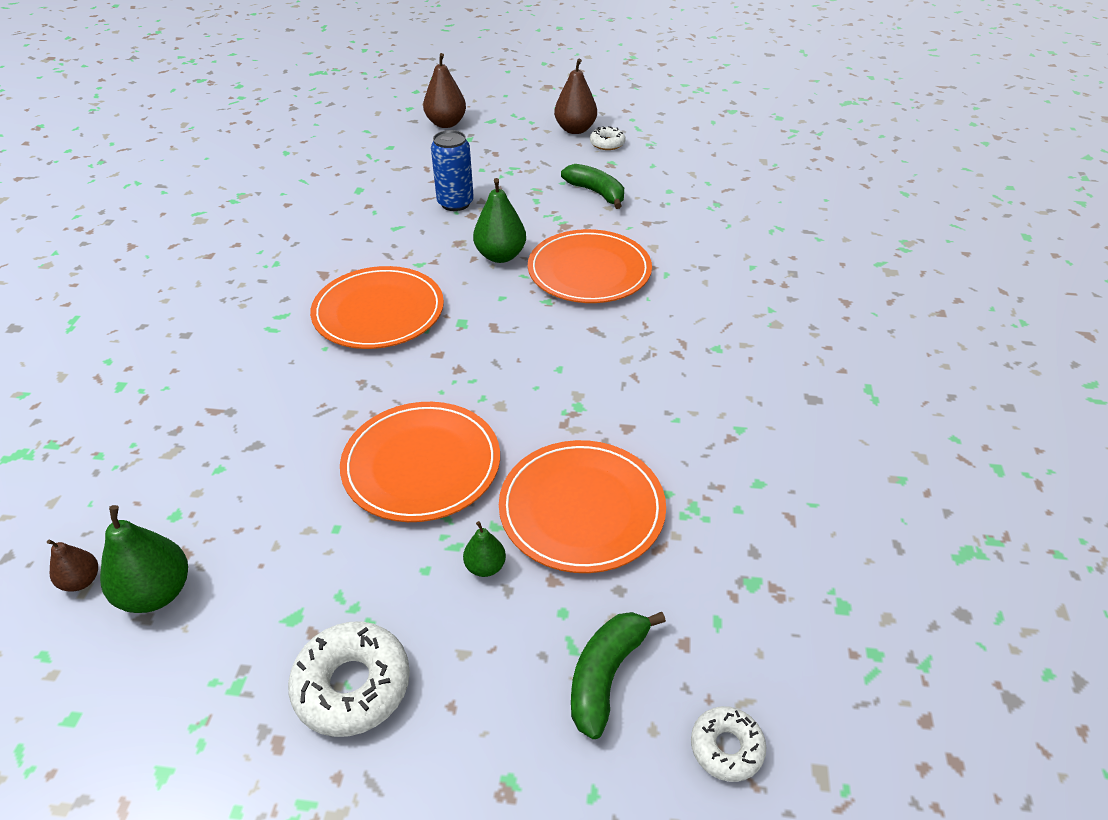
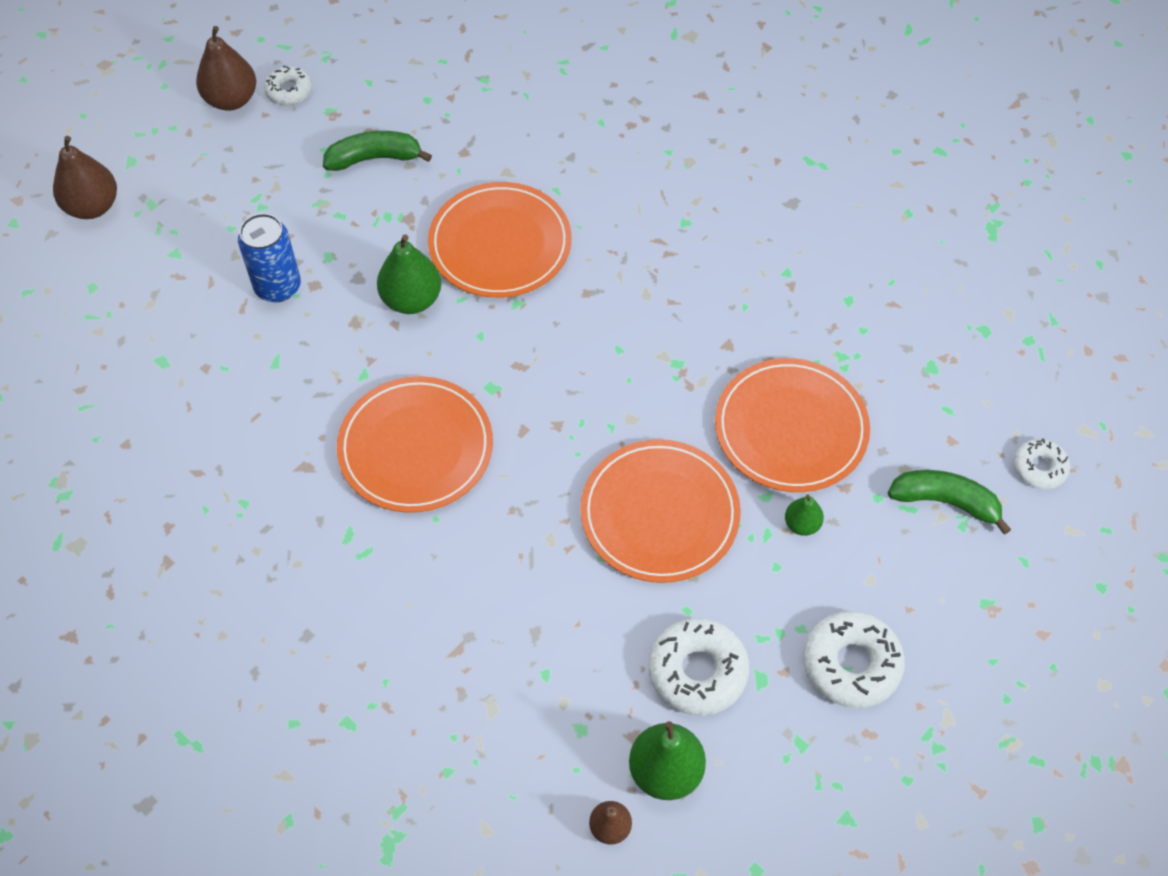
camera: 55 degrees left, 15 degrees up
(275, 566) = (697, 671): none -> white donut
(606, 675) = (945, 502): green banana -> green banana turned 135 degrees clockwise

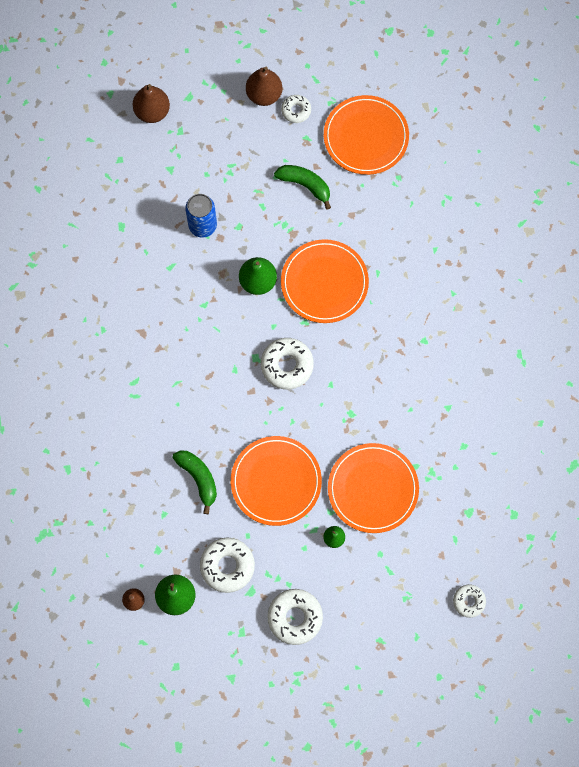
camera: 40 degrees right, 15 degrees up
(416, 447) = (197, 361): orange plate -> orange plate (366, 137)
(541, 367) = (287, 365): none -> white donut
(945, 502) = (409, 581): green banana -> green banana (199, 478)

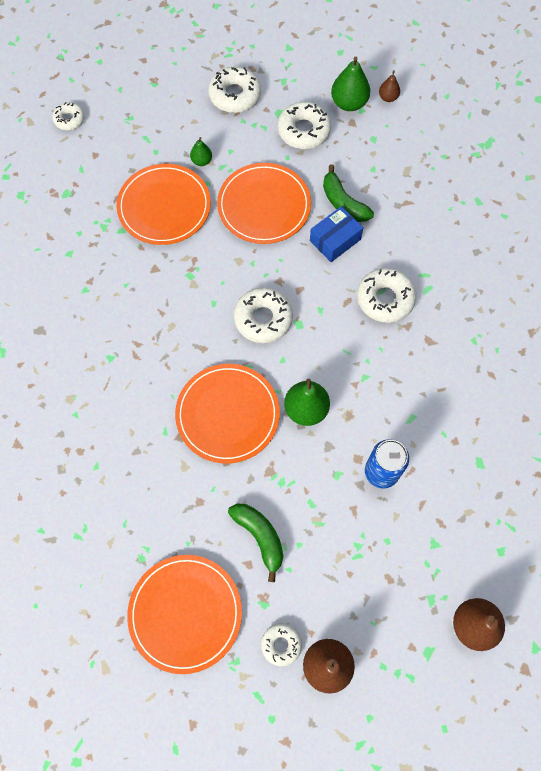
camera: 175 degrees right, 5 degrees down
(174, 375) = (385, 299): none -> white donut
(212, 438) = (335, 240): none -> blue box
(305, 185) = (260, 537): green banana -> green banana turned 150 degrees counterclockwise

